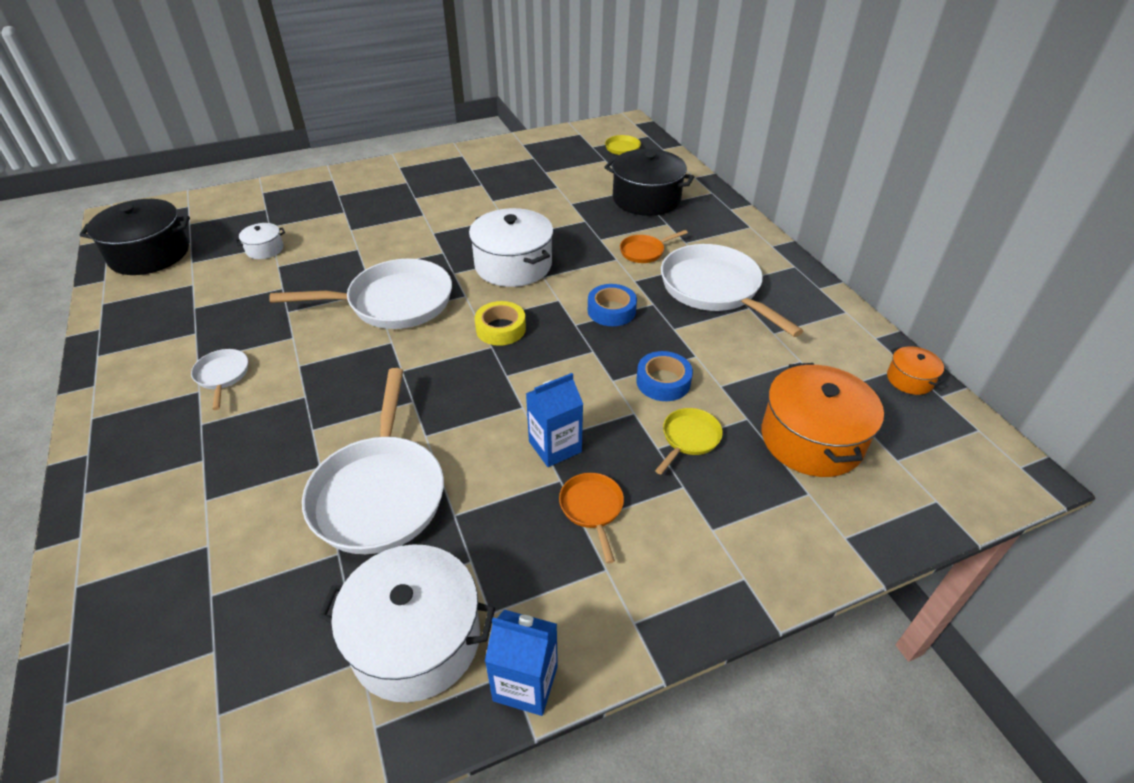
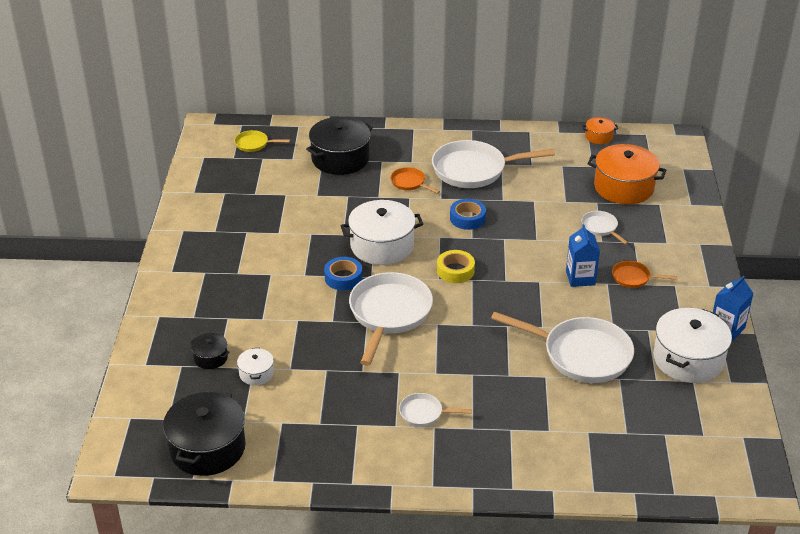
camera: 65 degrees left, 5 degrees down
(281, 219) = (210, 358): none -> black pot
(644, 252) = (409, 183): orange pan -> orange pan turned 135 degrees clockwise
(663, 382) = (549, 221): blue tape -> blue tape (343, 278)
(689, 438) = (601, 228): yellow pan -> white pan

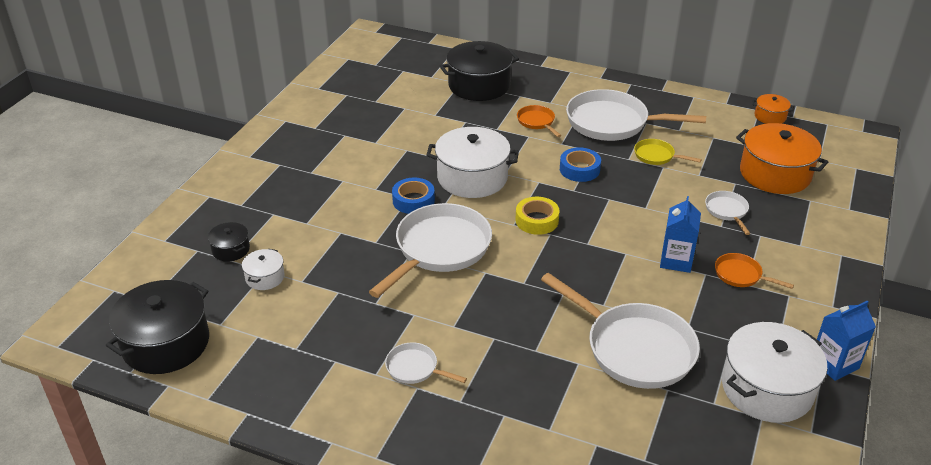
camera: 20 degrees right, 0 degrees up
(254, 144) = (402, 56): yellow pan -> yellow pan (656, 156)

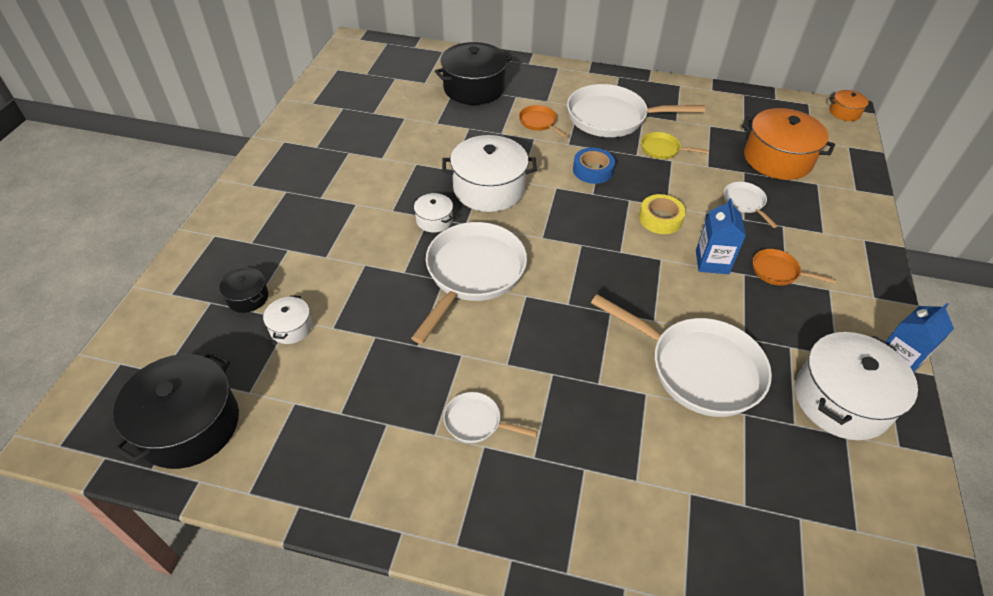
camera: 10 degrees left, 10 degrees up
(413, 201) = (434, 220): blue tape -> white pot
(537, 220) = (564, 230): yellow tape -> yellow tape (660, 219)
(770, 116) = (755, 100): orange pot -> orange pot (844, 112)

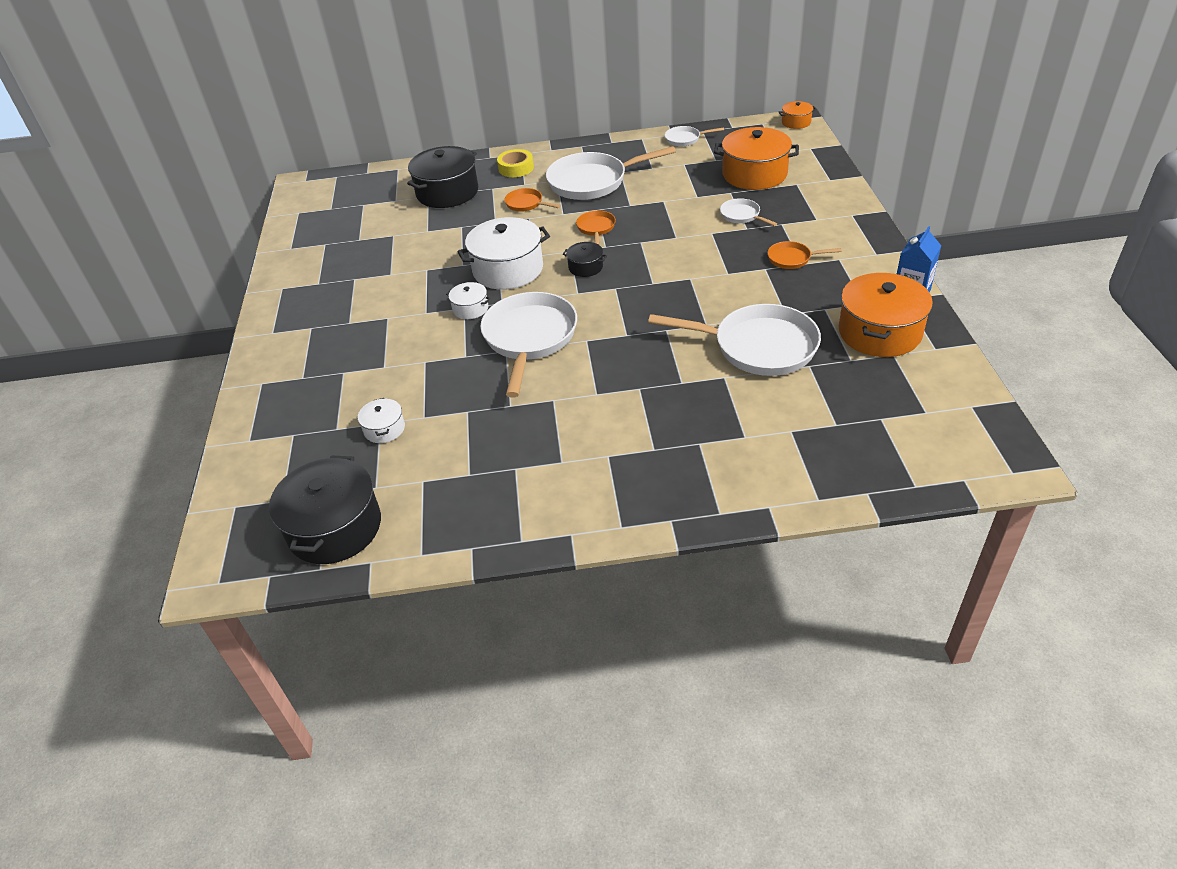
camera: 15 degrees left, 5 degrees down
(247, 297) = (327, 420): black pot -> black pot (585, 267)
(476, 422) = (592, 441): white pan -> white pan (685, 139)
(592, 170) = (596, 228): blue tape -> orange pan
(660, 219) = (675, 248): yellow tape -> yellow tape (516, 168)
(662, 149) = (651, 194): yellow pan -> none
(712, 262) = (734, 268): blue carton -> none
(841, 400) = (879, 332): white pot -> orange pot

